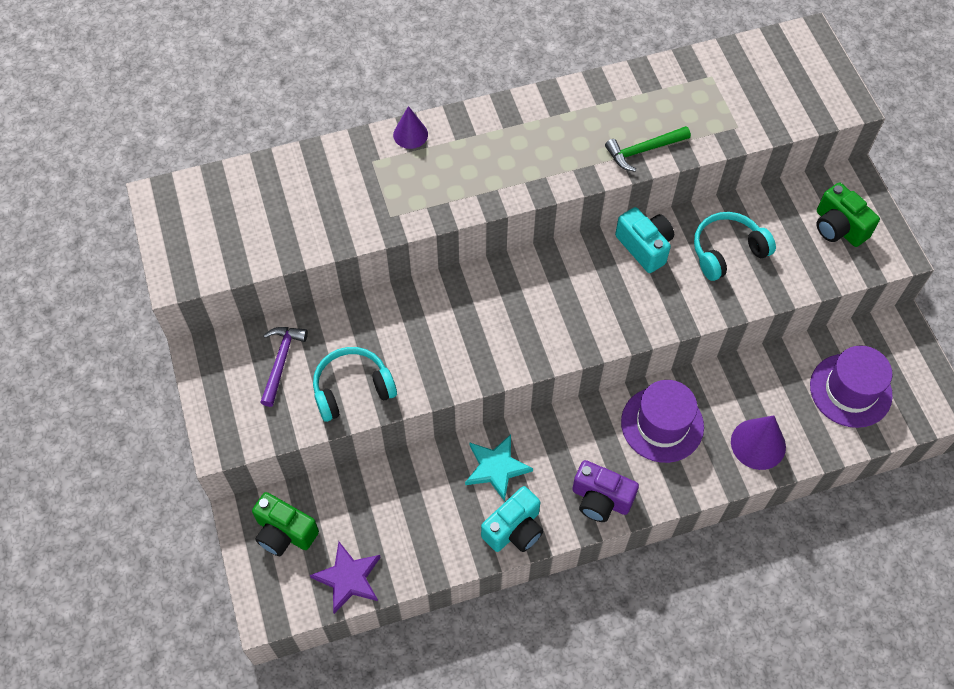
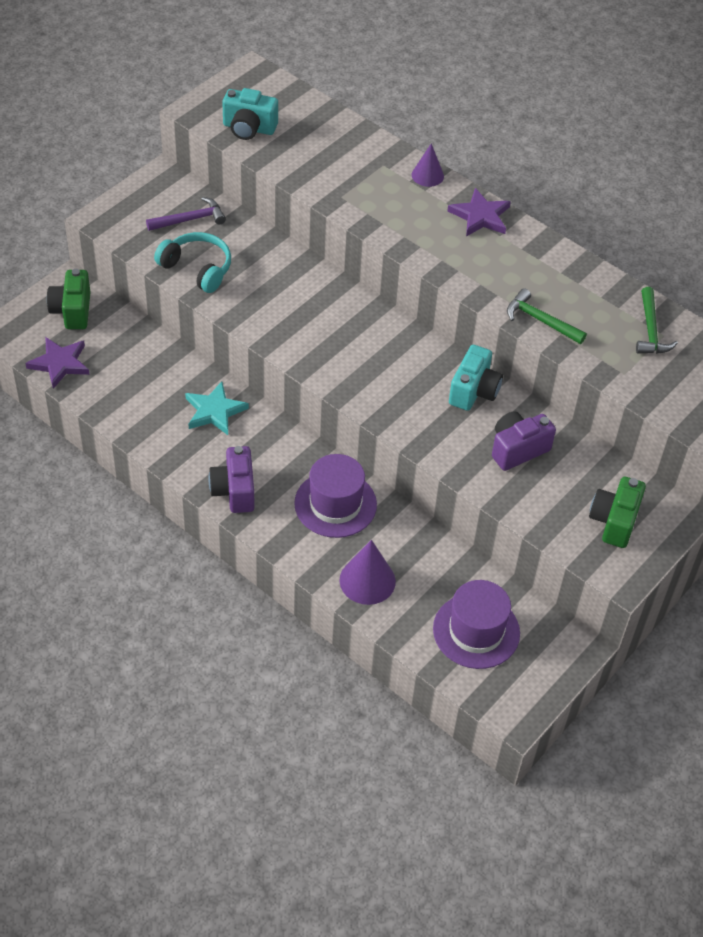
camera: 55 degrees right, 10 degrees down
(490, 123) = (480, 216): none -> purple star
(514, 529) = (168, 445): turquoise camera -> turquoise camera (249, 128)
(700, 81) = (650, 330): none -> green hammer
(727, 251) = (517, 449): turquoise headphones -> purple camera

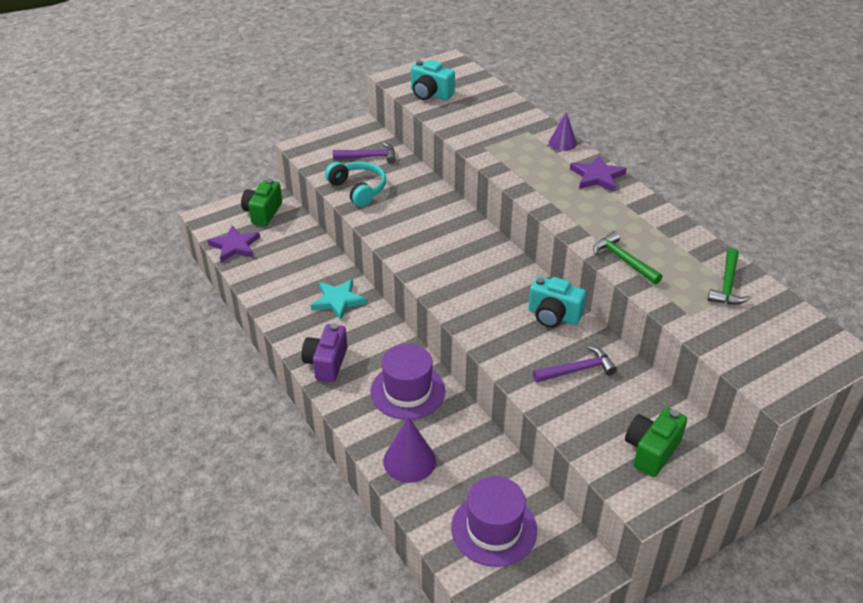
camera: 20 degrees right, 10 degrees down
(474, 391) = (553, 315): turquoise camera -> turquoise camera turned 75 degrees clockwise
(517, 449) = (577, 370): purple camera -> purple hammer

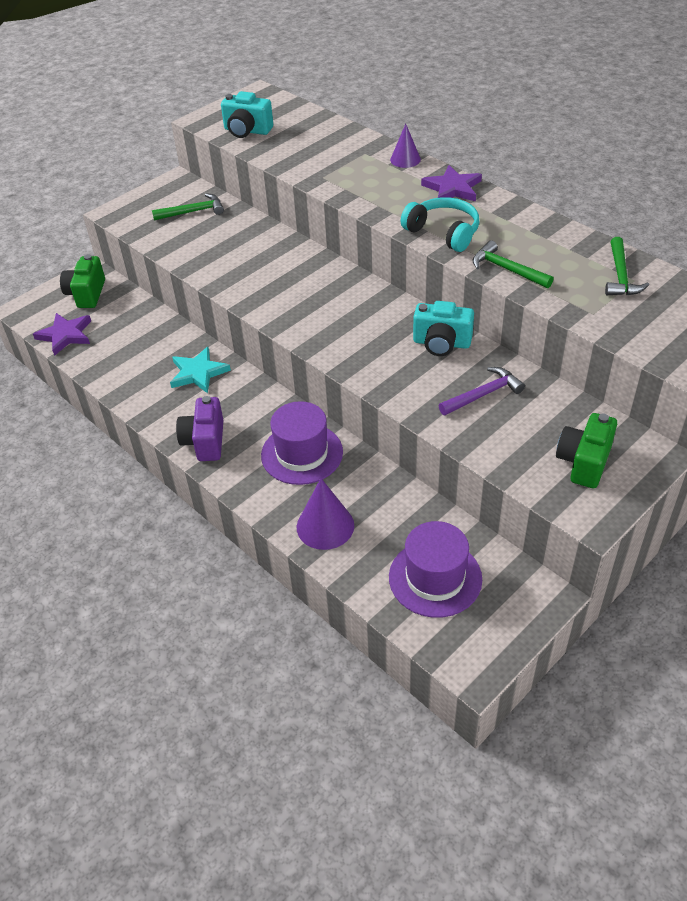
camera: 10 degrees left, 5 degrees up
(358, 189) = (191, 248): turquoise headphones -> turquoise headphones (443, 232)
(368, 157) = (193, 212): purple hammer -> green hammer

